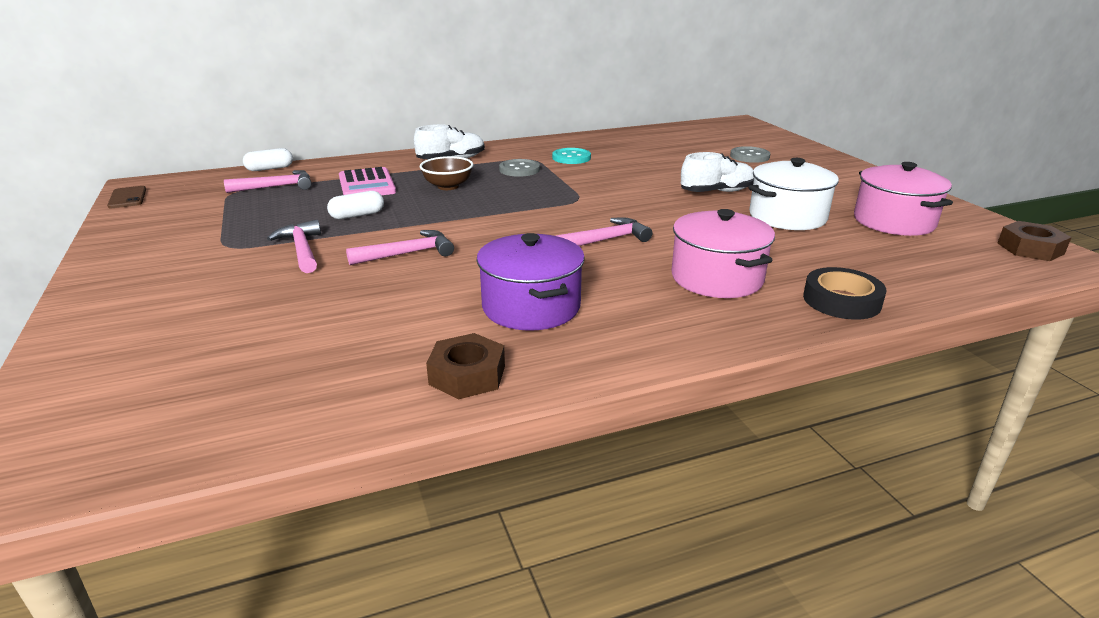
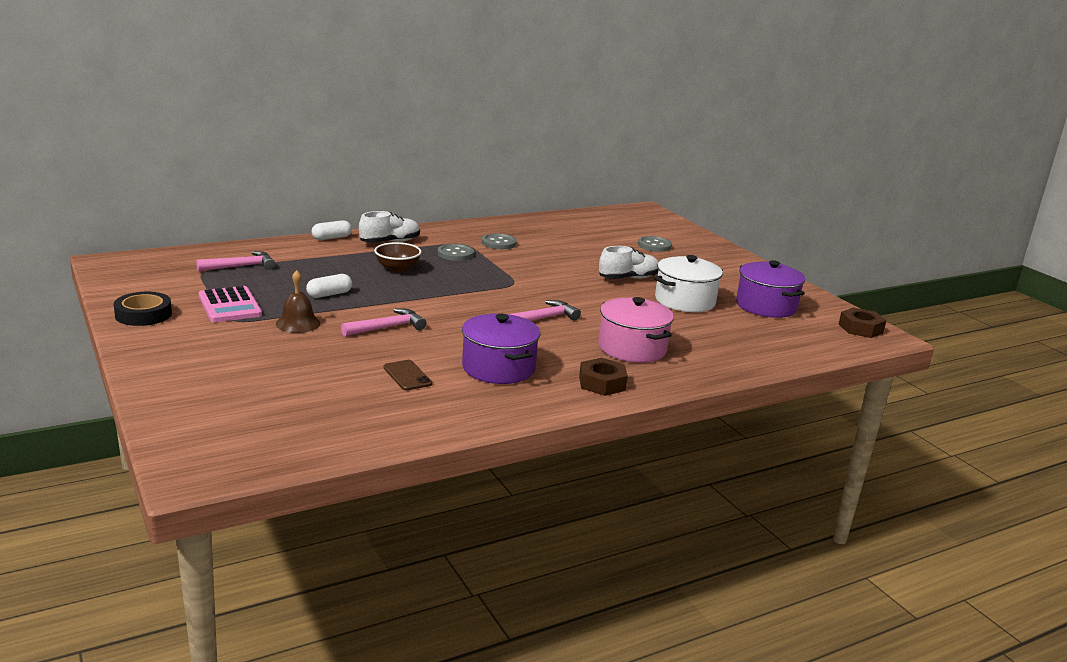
camera: 10 degrees left, 5 degrees down
(127, 198) = (107, 274): brown phone -> brown phone (407, 375)
(270, 168) = (223, 248): white capsule -> white capsule (331, 238)
(302, 249) = (298, 323): pink hammer -> brown bell
(367, 185) = (323, 266): pink calculator -> pink calculator (230, 305)
(467, 375) = (467, 412): brown nut -> brown nut (602, 383)
(571, 158) = (499, 243): turquoise button -> grey button
(841, 300) = (721, 364): black tape -> black tape (143, 314)
(894, 222) = (766, 306): pink pot -> purple pot

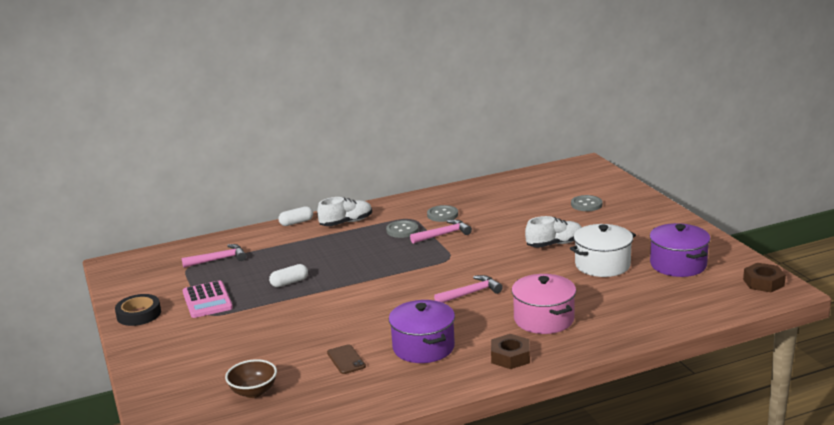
camera: 10 degrees right, 0 degrees up
(298, 323) = (261, 314): brown bell -> none
(387, 328) = (335, 313): pink hammer -> pink hammer (443, 235)
(397, 269) = (349, 251): brown bowl -> brown bowl (253, 392)

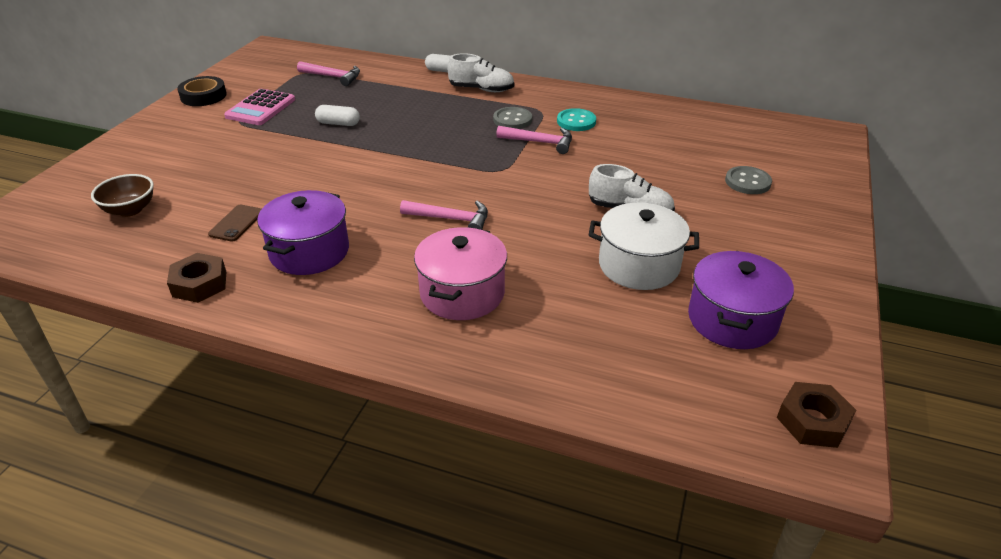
camera: 40 degrees right, 15 degrees up
(442, 215) = (576, 121): grey button -> turquoise button
(510, 357) = (354, 316): brown nut -> brown nut (199, 284)

